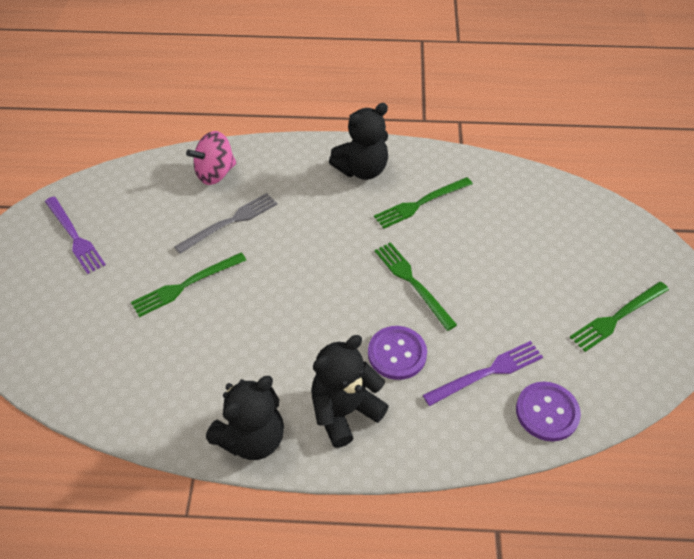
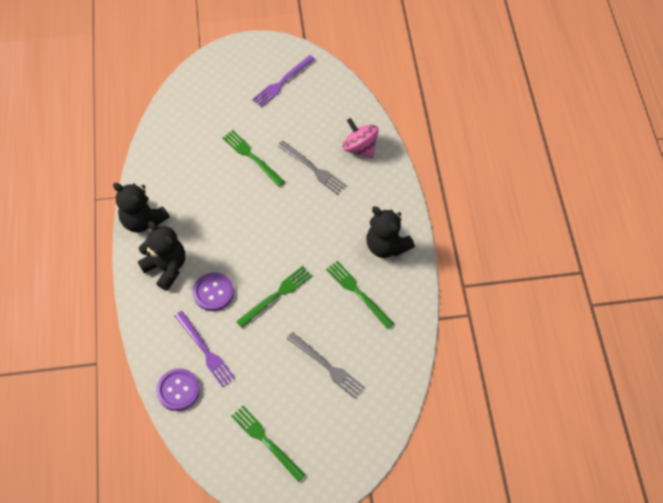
camera: 80 degrees right, 10 degrees up
(516, 245) = (327, 366): none -> grey fork

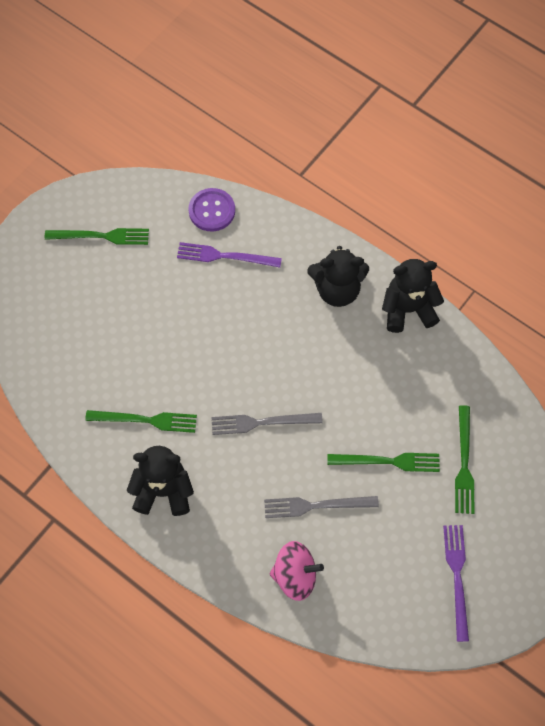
camera: 135 degrees right, 5 degrees up
(213, 292) = (272, 306): purple button -> none
(276, 295) = (216, 352): green fork -> green fork (464, 464)
(327, 366) = (109, 333): grey fork -> grey fork (262, 422)

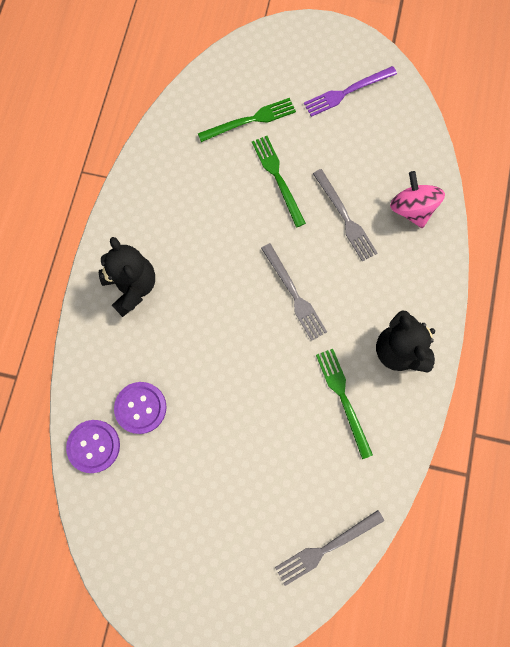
camera: 115 degrees left, 10 degrees up
(35, 349) = (326, 548): none -> grey fork
(101, 236) = (171, 548): green fork -> none
(225, 256) = (140, 408): purple fork -> purple button
(408, 309) = (125, 217): black teddy bear -> none

